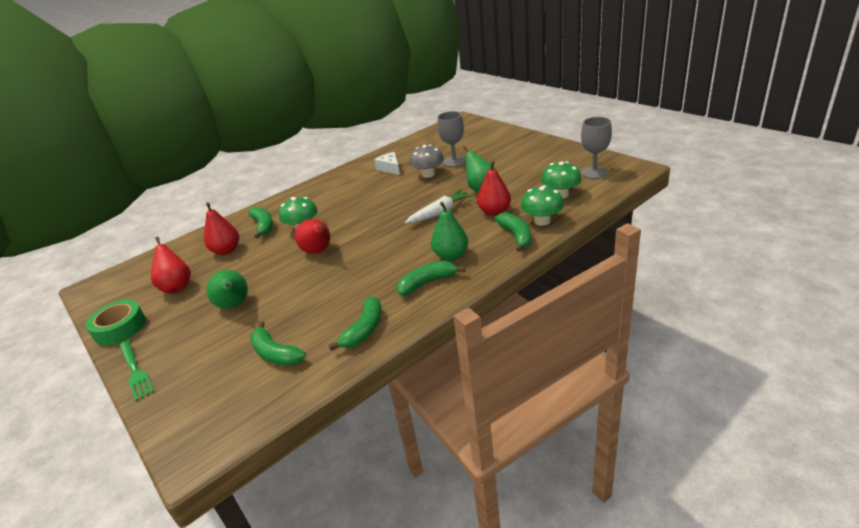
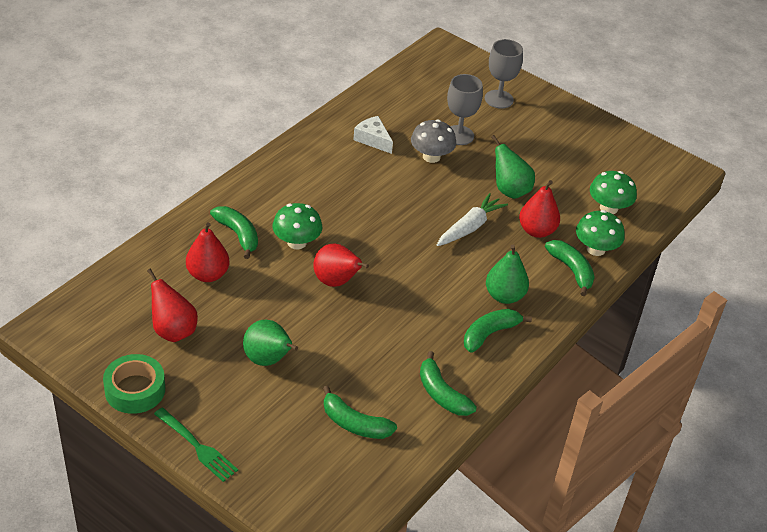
camera: 20 degrees left, 10 degrees up
(364, 329) = (442, 394): green banana -> green banana turned 135 degrees clockwise
(594, 172) = (641, 174): grey goblet -> grey goblet (499, 99)

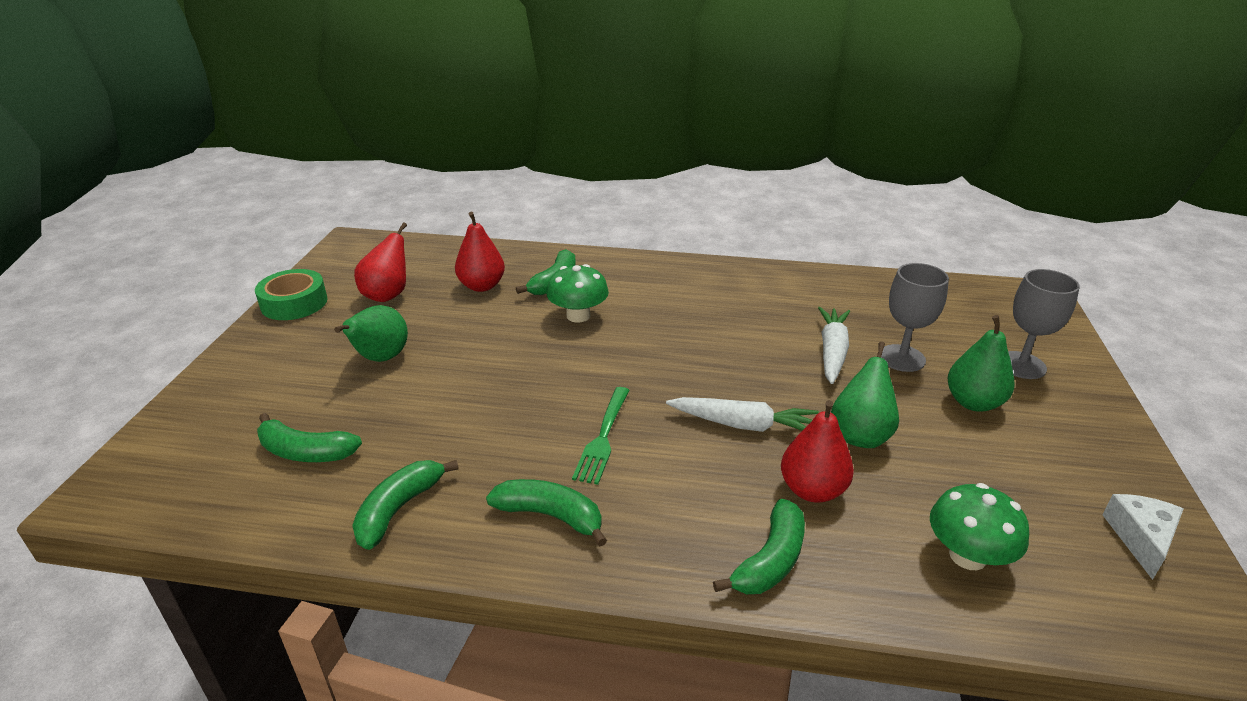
camera: 65 degrees right, 10 degrees down
(197, 447) = (227, 360): green fork -> green fork (603, 438)
(336, 282) = (540, 359): red pear -> none
(354, 424) = (306, 452): green banana -> green banana turned 75 degrees counterclockwise
(373, 139) = (802, 305): white cheese -> white cheese (1141, 538)
(431, 157) = (832, 352): grey mushroom -> white carrot
(504, 296) = (641, 504): green pear -> green pear (973, 402)
(595, 249) = (852, 573): green mushroom -> none

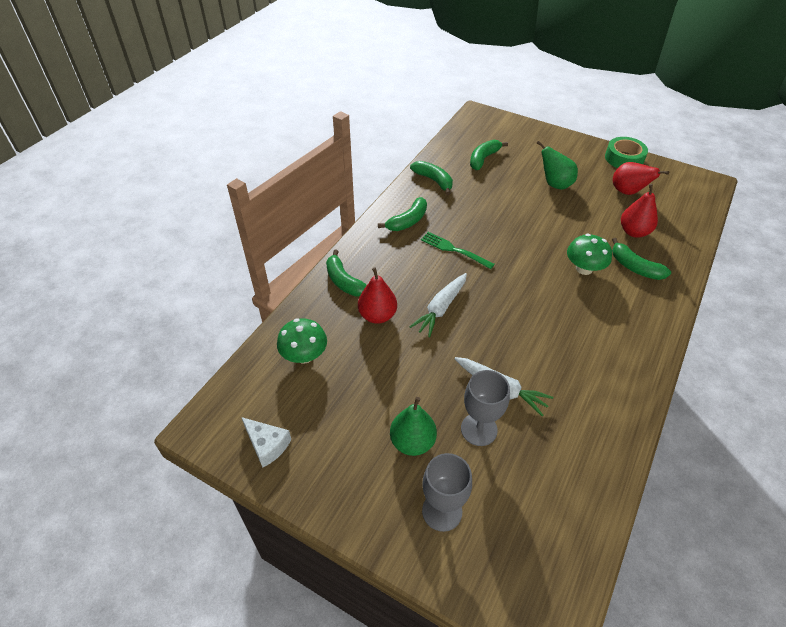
camera: 110 degrees right, 15 degrees up
(860, 435) = (408, 358): green pear -> none

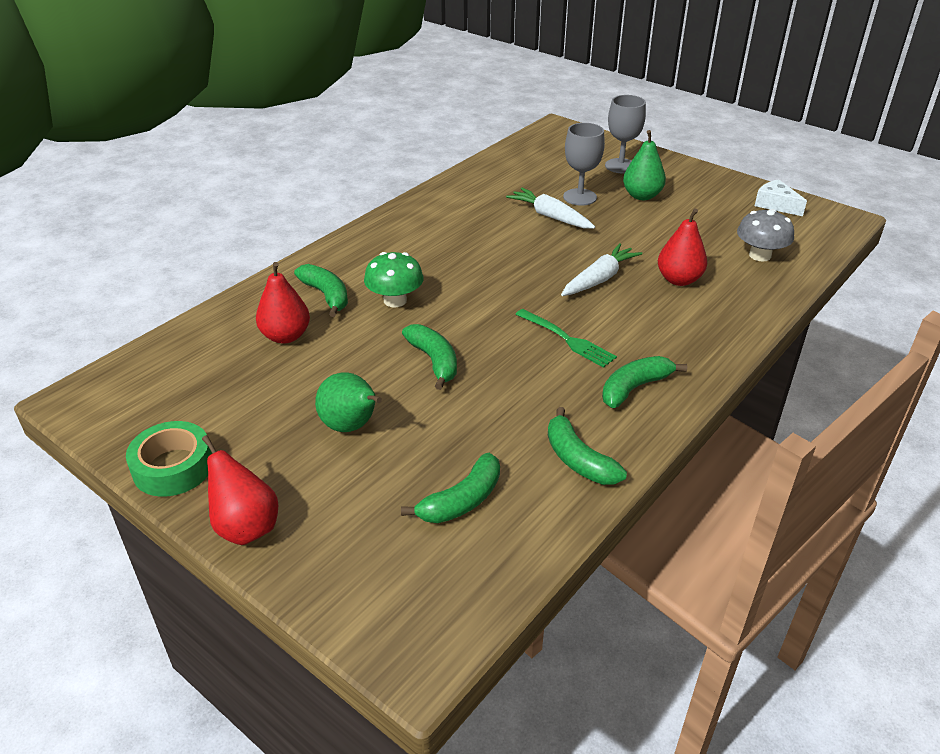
camera: 170 degrees left, 10 degrees down
(304, 355) = (760, 255): green mushroom -> grey mushroom
(344, 281) = (727, 317): green banana -> green banana (434, 361)
(628, 192) = (234, 397): red pear -> red pear (246, 527)

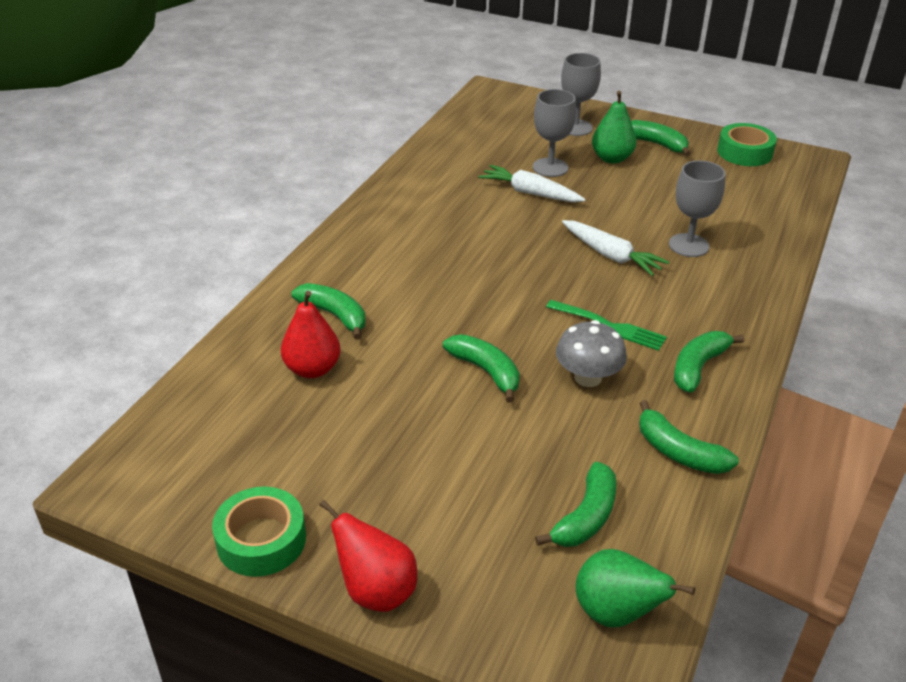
camera: 15 degrees left, 0 degrees up
(351, 426) = (433, 458): green pear -> green pear (616, 613)
(395, 300) = (412, 310): green mushroom -> none
(599, 279) = (611, 255): white carrot -> white carrot turned 105 degrees clockwise
(679, 280) = (688, 245): red pear -> grey goblet
(691, 188) = (656, 144): none -> green banana
(760, 255) = (753, 208): grey mushroom -> grey mushroom (588, 377)
(775, 205) = (744, 152): white cheese -> green tape

